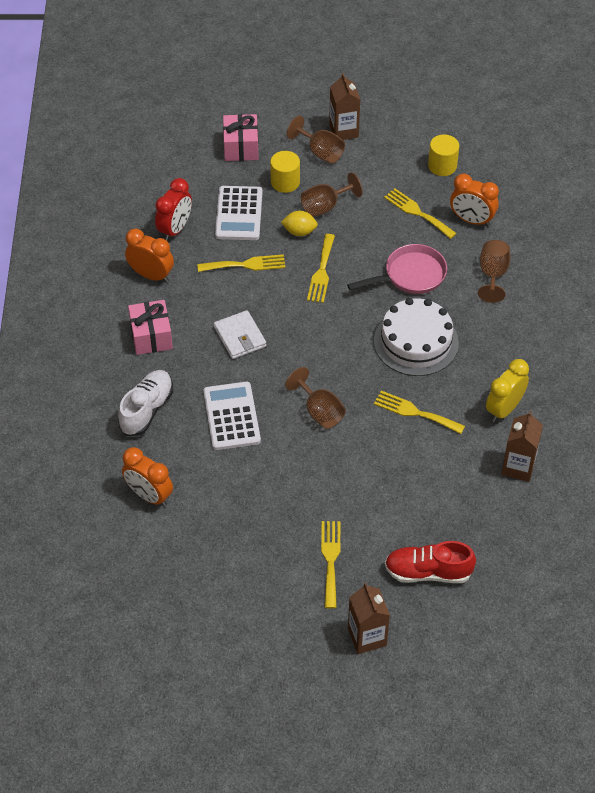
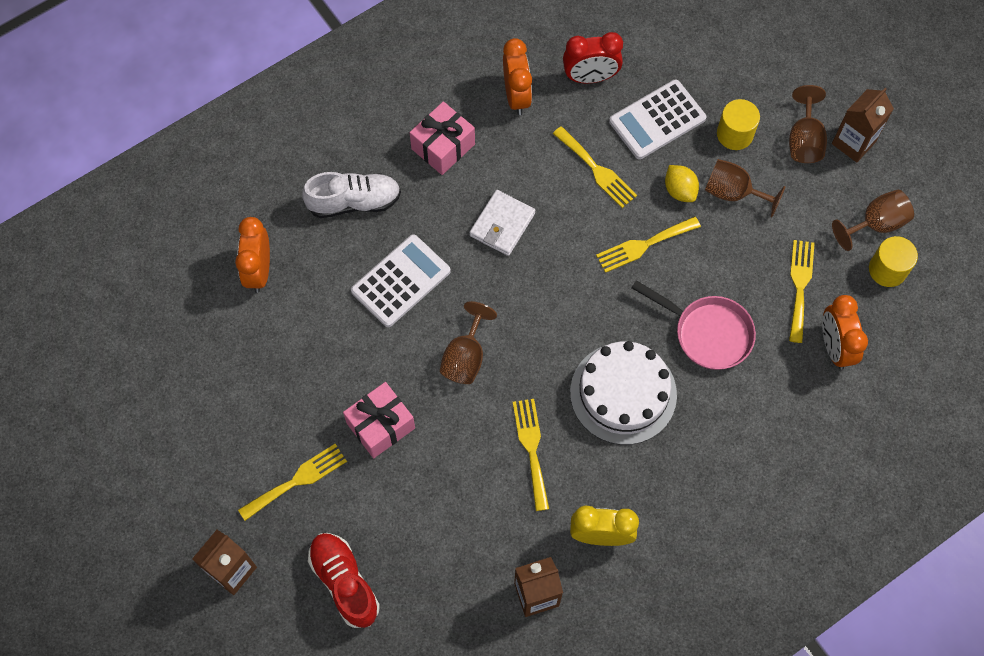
camera: 55 degrees right, 15 degrees up
(241, 147) = (747, 63): pink gift -> pink gift (380, 425)
(493, 275) = (775, 414): brown goblet -> brown goblet (875, 224)

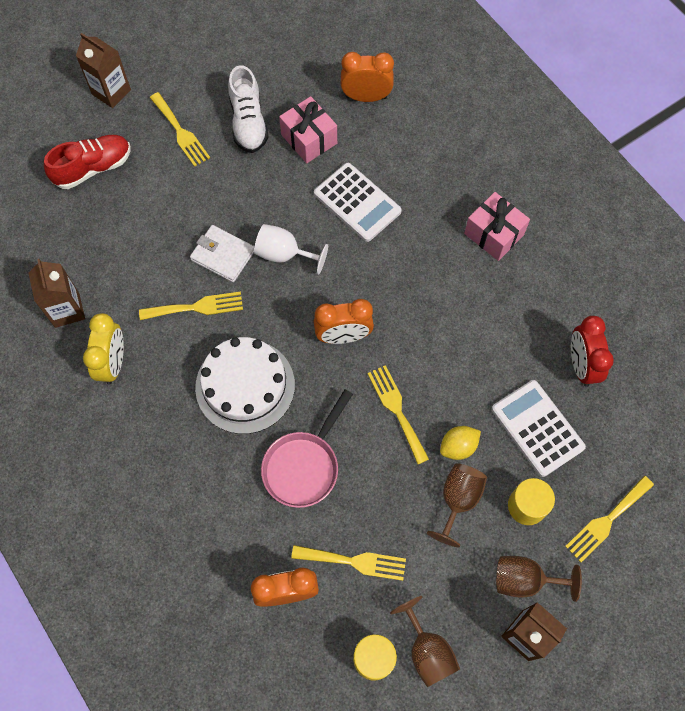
camera: 90 degrees right, 0 degrees up
(354, 202) = (433, 164): white shoe -> white shoe (248, 122)
(380, 425) = (224, 190): pink gift -> pink gift (309, 139)
(465, 357) = (284, 254): brown goblet -> white goblet
(502, 224) = (415, 284): white wallet -> white wallet (223, 255)
(516, 96) = (553, 297): orange clock -> orange clock (343, 336)
(596, 170) = (477, 368): yellow fork -> yellow fork (606, 521)

